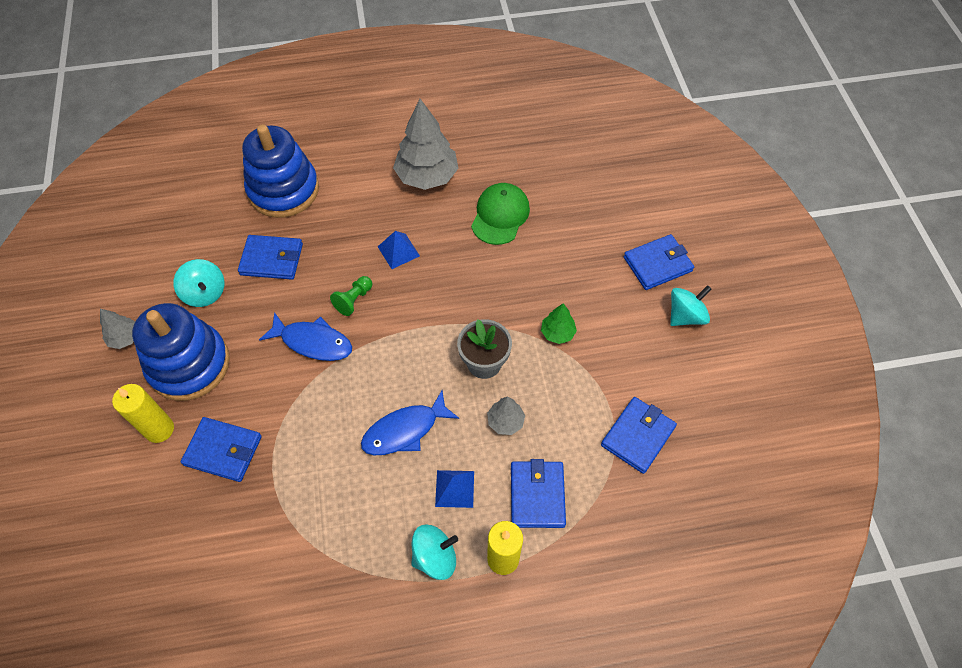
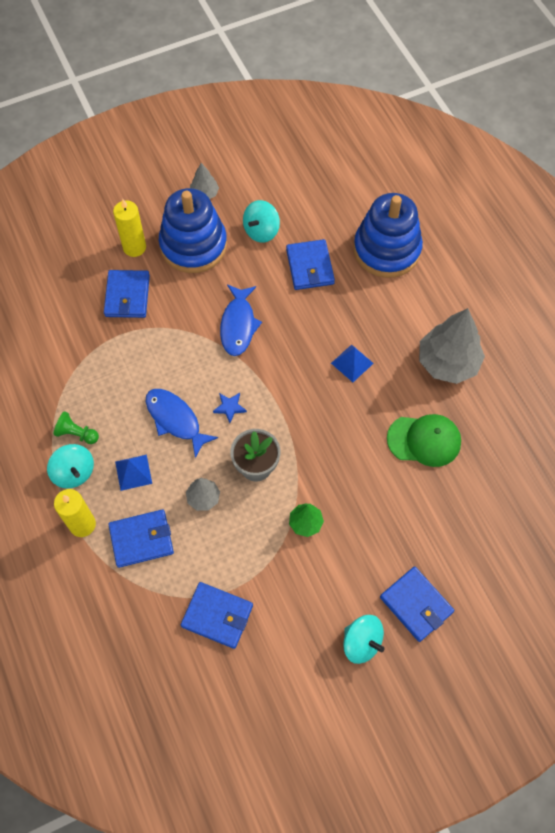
camera: 75 degrees right, 5 degrees up
(354, 300) = (288, 343): green pawn -> green pawn (77, 433)
(408, 373) = (229, 407): none -> blue star

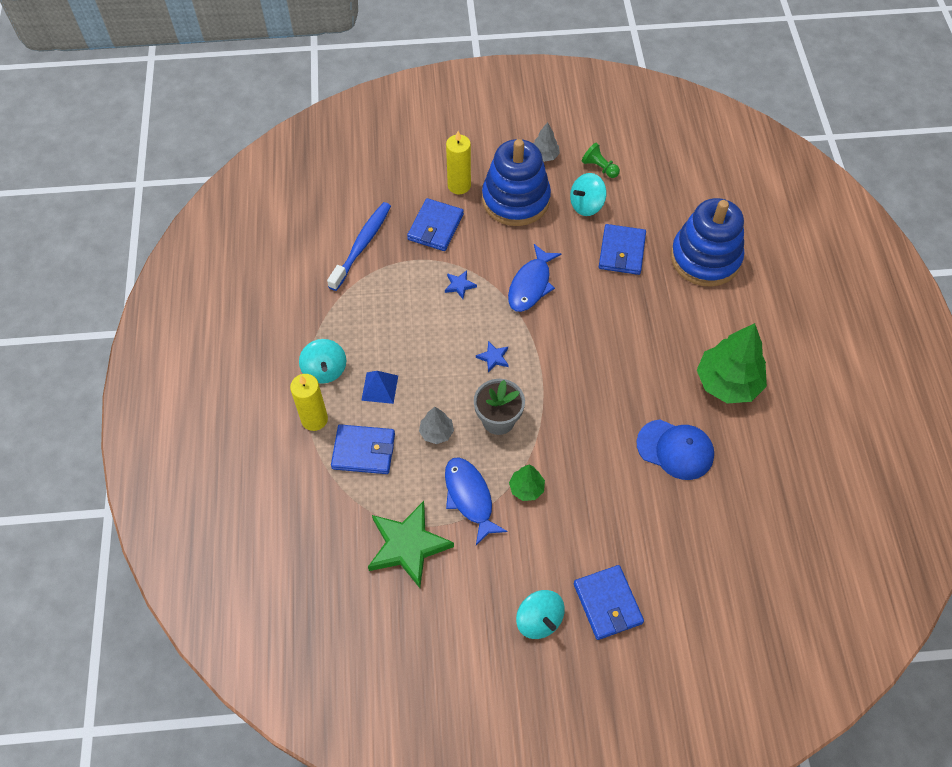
camera: 20 degrees right, 5 degrees down
(62, 336) = (361, 245): none -> blue toothbrush
(77, 433) = (341, 336): green pawn -> green pawn (599, 167)
(172, 347) = (459, 285): none -> blue star
(175, 420) = (437, 353): blue fish -> blue fish (469, 497)
(217, 616) = (408, 545): blue wallet -> green star
(352, 363) = (630, 354): blue pyramid -> none
(424, 440) = (675, 449): green cap -> blue cap
(447, 362) = (727, 383): grey tree -> green tree

